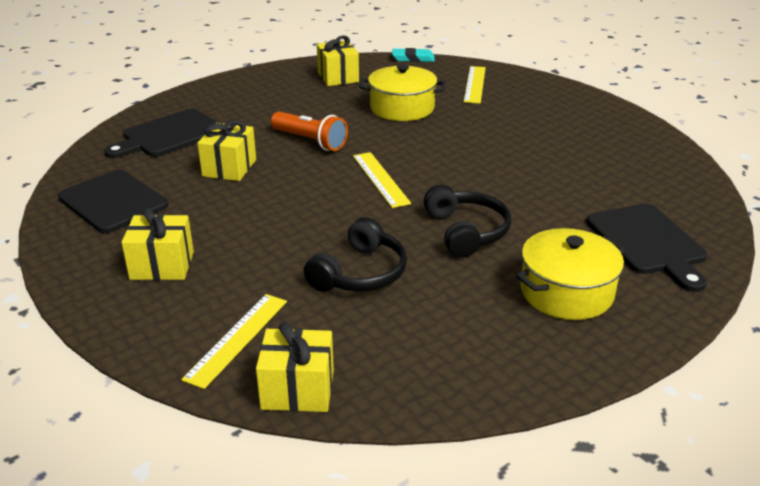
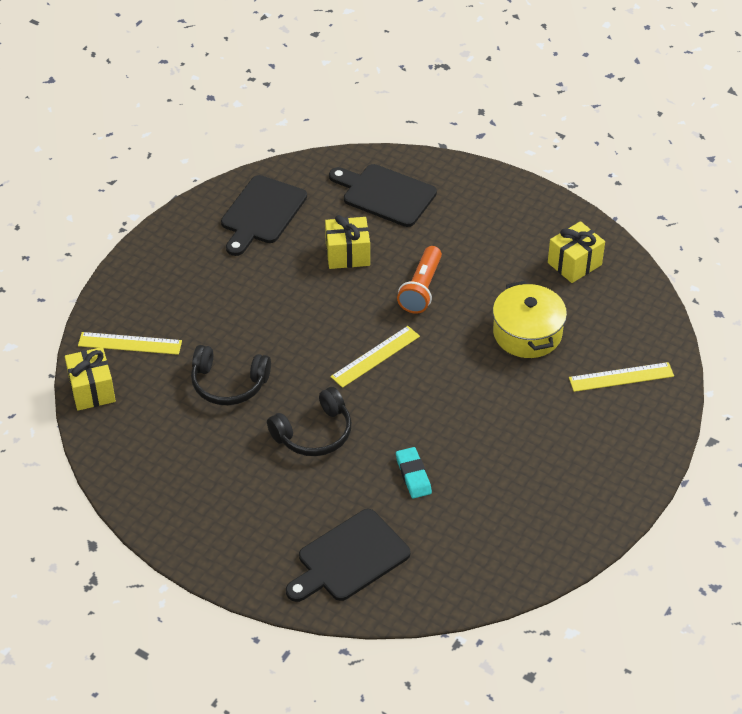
camera: 70 degrees right, 15 degrees up
(162, 265) = (194, 273): yellow gift -> none
(413, 58) = (662, 309): turquoise eraser -> turquoise eraser (413, 475)
(566, 292) = (253, 512): yellow pot -> none

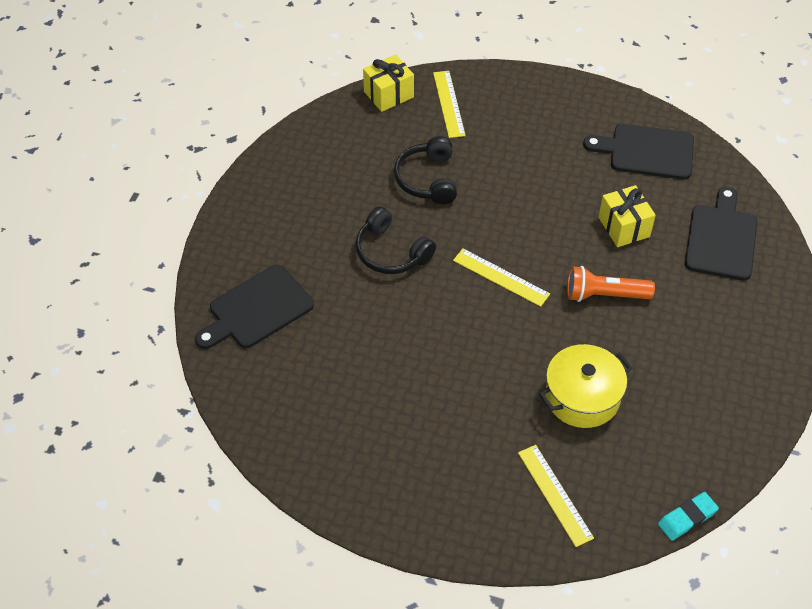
camera: 75 degrees right, 5 degrees up
(349, 558) = (257, 309): black cutting board -> black cutting board turned 75 degrees counterclockwise
(413, 475) = (365, 337): turquoise eraser -> turquoise eraser (687, 518)
(574, 264) = (703, 423): yellow gift -> none

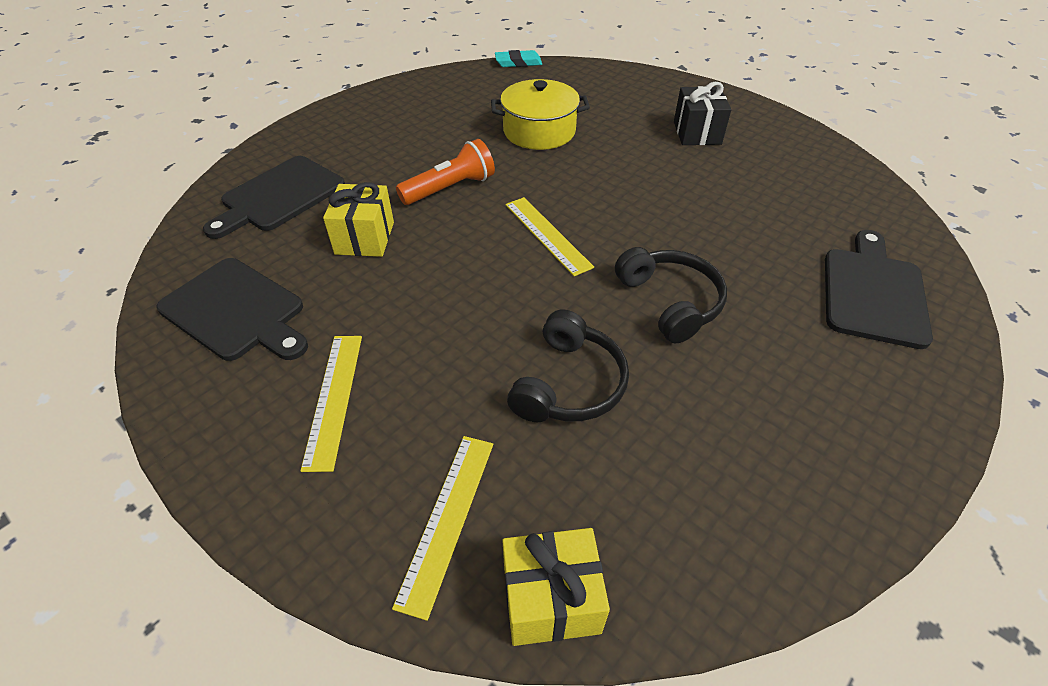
camera: 155 degrees left, 5 degrees down
(257, 309) = (872, 292): black cutting board -> black cutting board turned 60 degrees counterclockwise
(434, 455) = (697, 133): none -> black gift
(554, 495) = (607, 92): yellow ruler -> yellow ruler (334, 398)
(604, 295) = (450, 188): orange flashlight -> orange flashlight turned 60 degrees counterclockwise

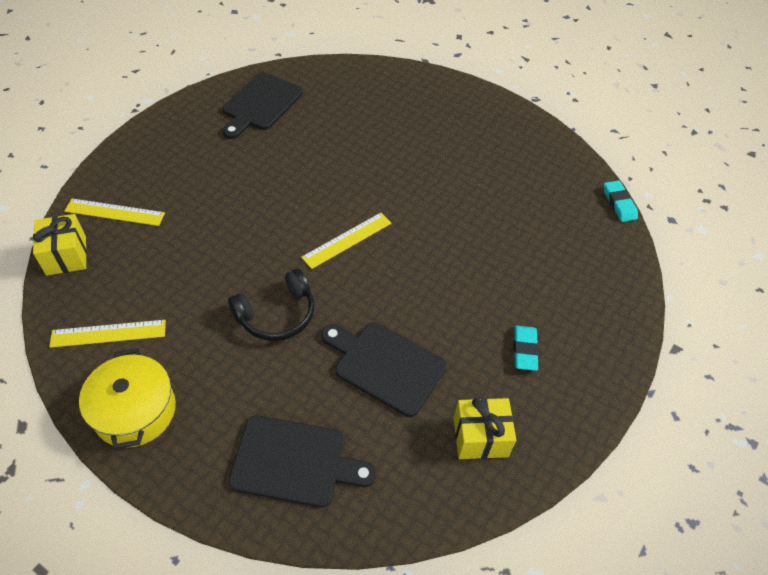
camera: 80 degrees right, 5 degrees up
(279, 196) = (372, 96): black cutting board -> black cutting board (385, 366)
(334, 398) = (194, 156): yellow ruler -> yellow ruler (108, 334)
(365, 238) = (332, 144): yellow gift -> yellow gift (480, 437)
(450, 188) = (396, 179): orange flashlight -> none
(539, 131) = (493, 227): yellow pot -> yellow pot (135, 411)
(569, 384) = (201, 258): black headphones -> none
(697, 133) = (525, 350): black gift -> turquoise eraser

